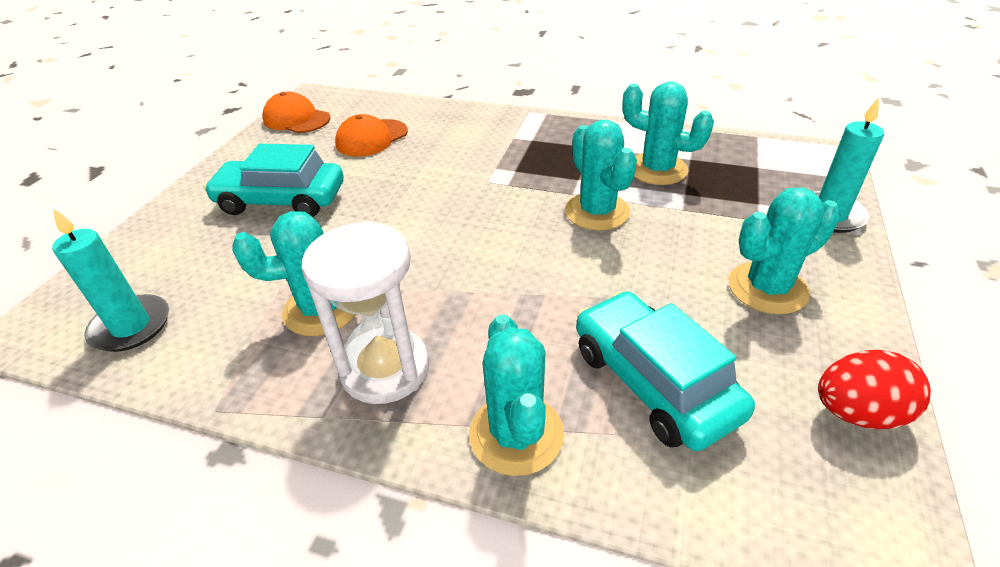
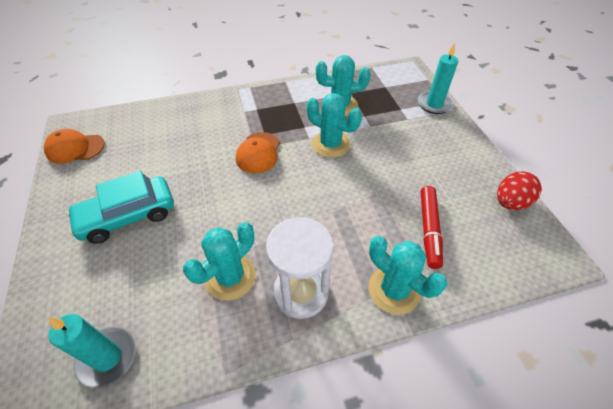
camera: 35 degrees left, 10 degrees up
(371, 138) = (150, 144): orange cap -> orange cap (258, 153)
(653, 382) = (429, 229): turquoise car -> red marker
(767, 288) = (437, 156): turquoise cactus -> none

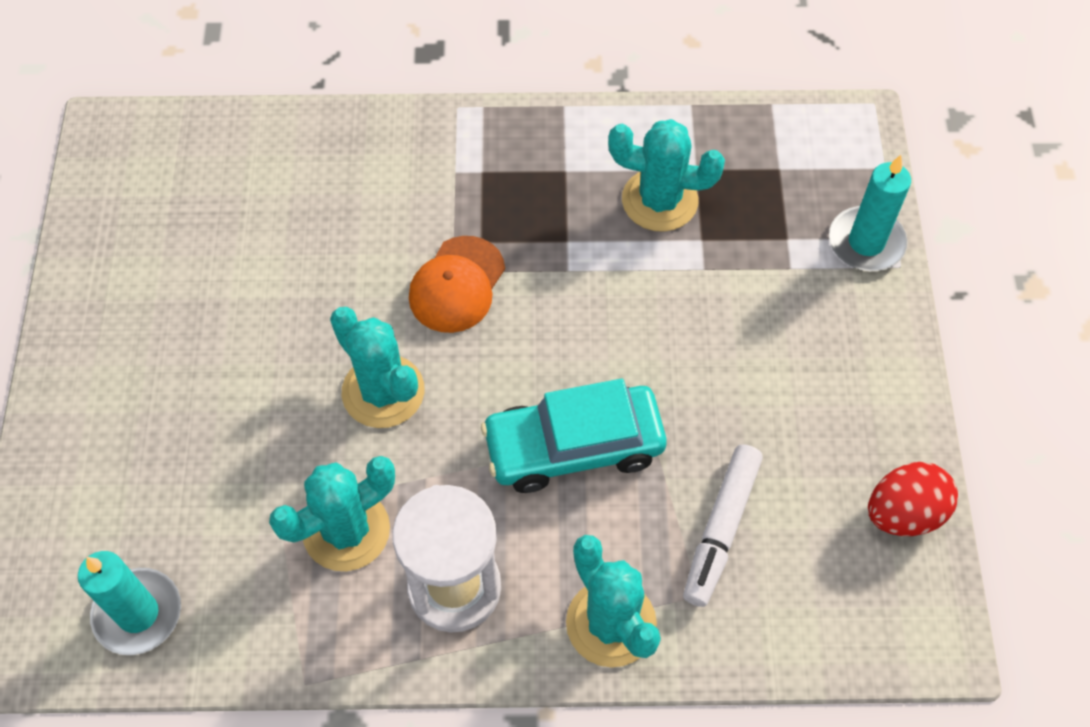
camera: 15 degrees right, 10 degrees up
(75, 148) = (115, 194): orange cap -> none
(128, 216) = (195, 370): turquoise car -> turquoise car (574, 447)
(330, 144) = (605, 297): turquoise cactus -> turquoise cactus (383, 391)
(429, 229) = (721, 529): red marker -> white marker

